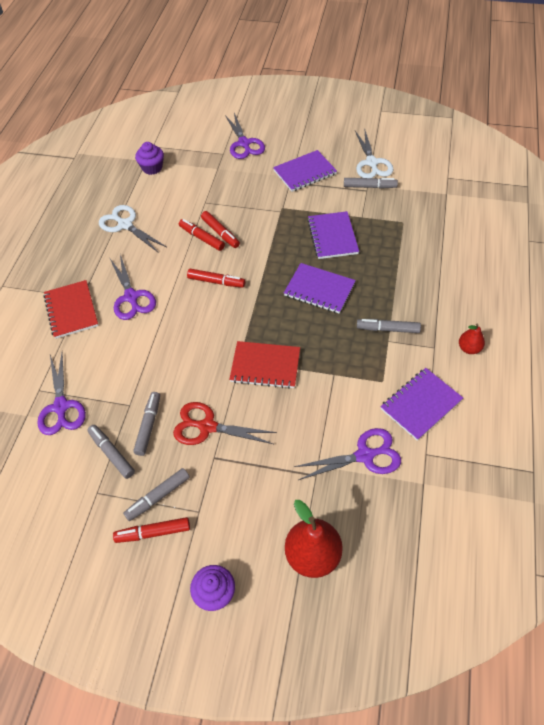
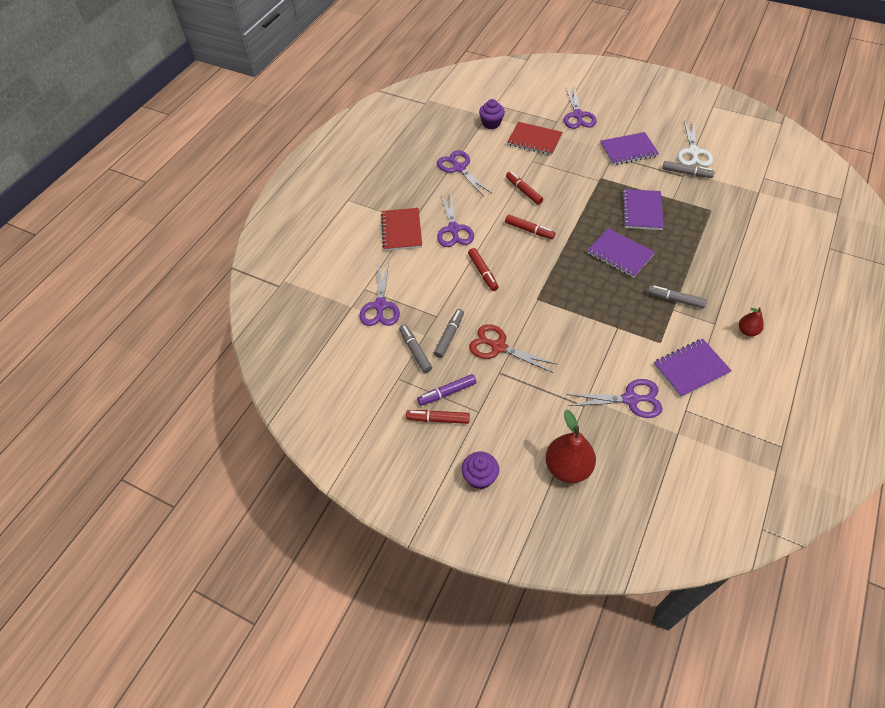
camera: 15 degrees right, 0 degrees up
(125, 225) = (459, 168): white scissors -> purple scissors
(158, 496) = (447, 393): grey marker -> purple marker
(220, 233) = (541, 189): red marker -> red marker (483, 272)
(265, 366) = (558, 308): red notebook -> red notebook (534, 140)

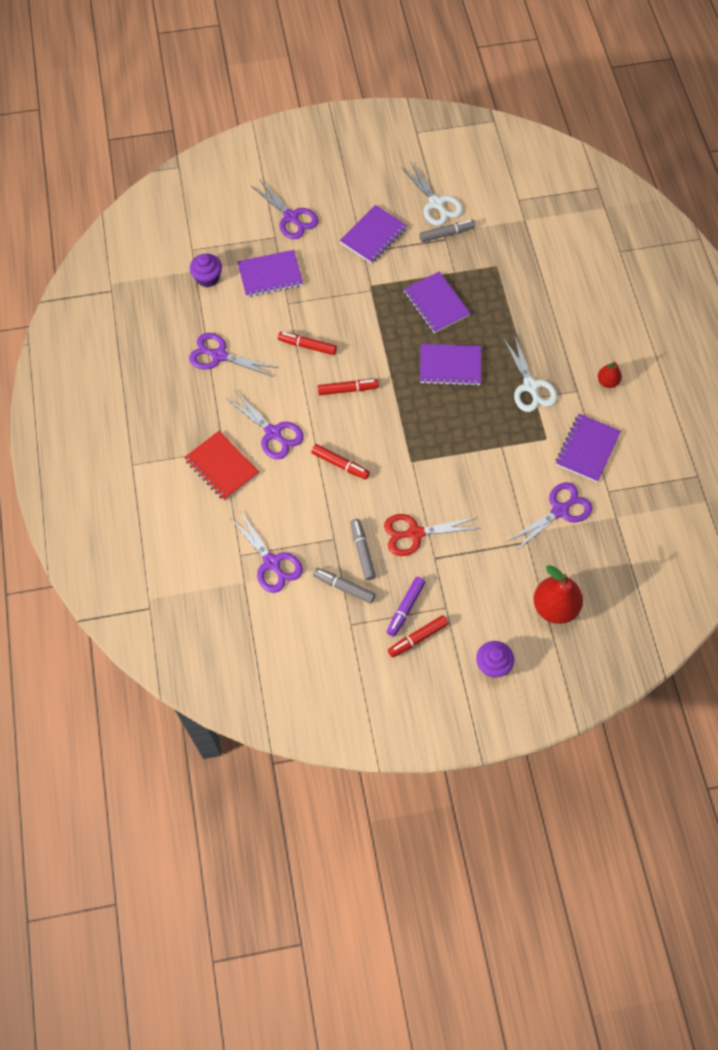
camera: 40 degrees left, 10 degrees up
(534, 140) = (270, 275): red notebook -> purple notebook
(675, 300) = (530, 386): grey marker -> white scissors

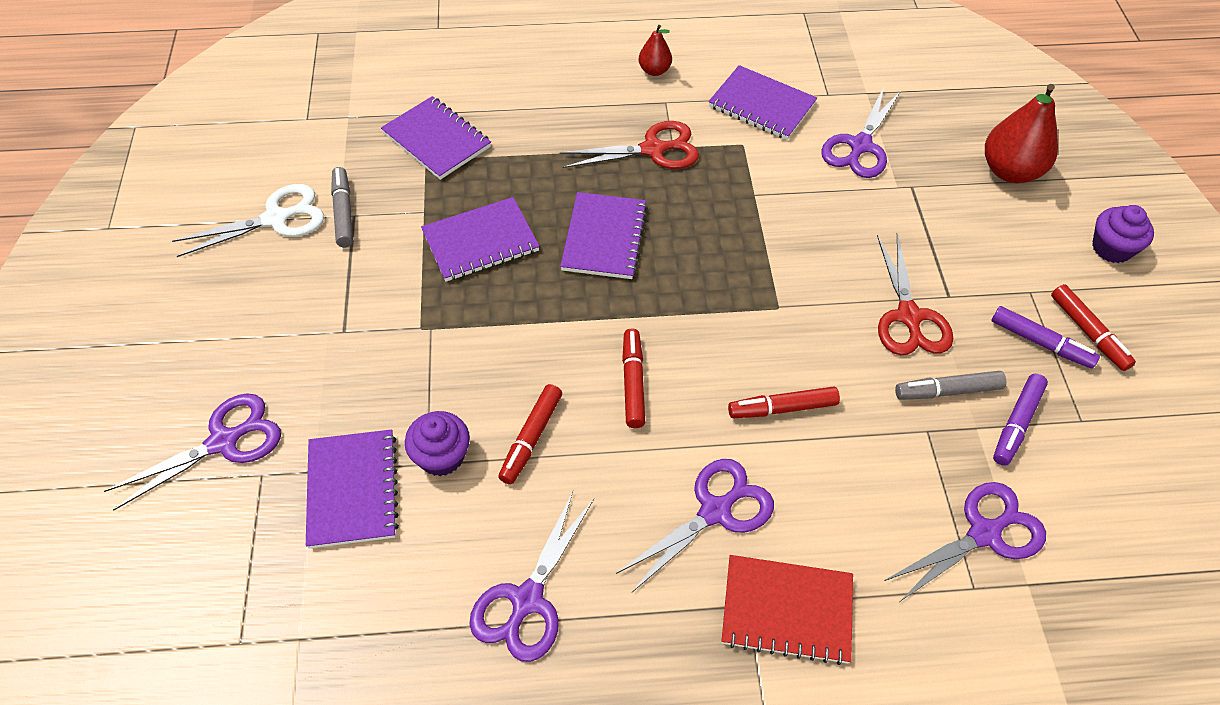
camera: 85 degrees left, 10 degrees down
(207, 278) = (326, 613): purple cupcake -> purple cupcake (441, 456)
(221, 467) = (786, 611): red notebook -> red notebook turned 45 degrees clockwise
(340, 464) = (783, 408): red marker -> red marker turned 135 degrees counterclockwise
(344, 587) = (1016, 423): grey marker -> purple marker
(373, 236) = (314, 313): purple notebook -> purple notebook (437, 140)
(530, 386) = (653, 149): white scissors -> red scissors
(560, 511) = (860, 146): purple scissors -> purple scissors turned 120 degrees counterclockwise

